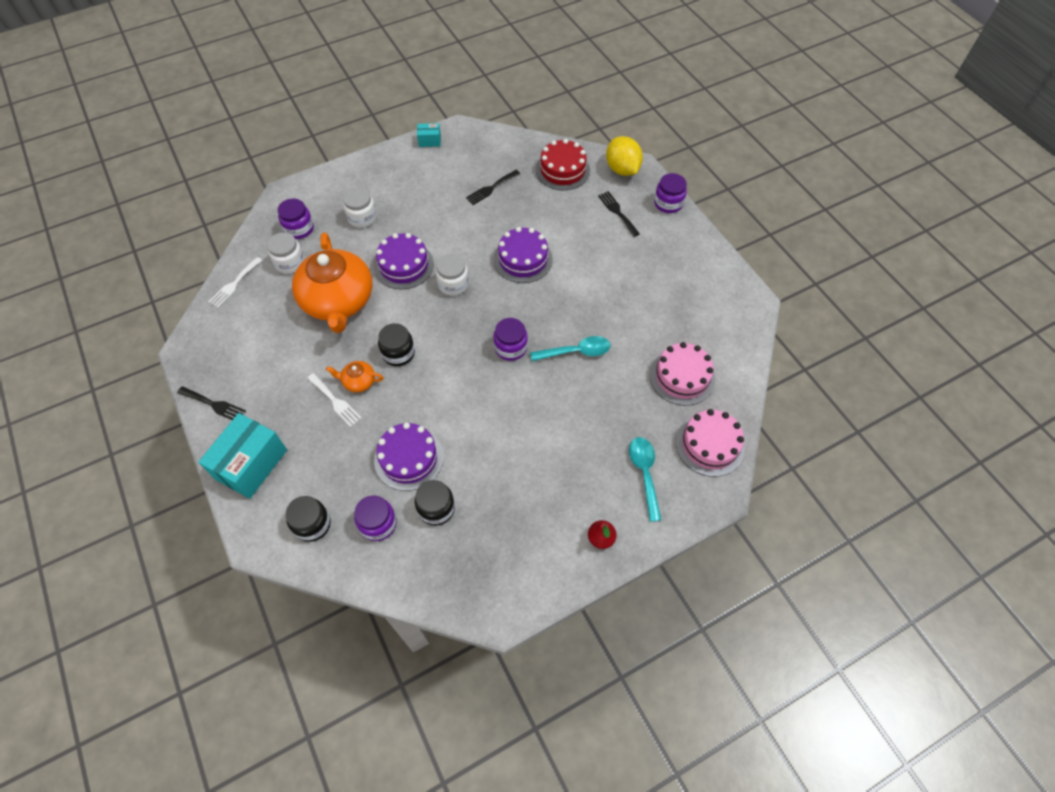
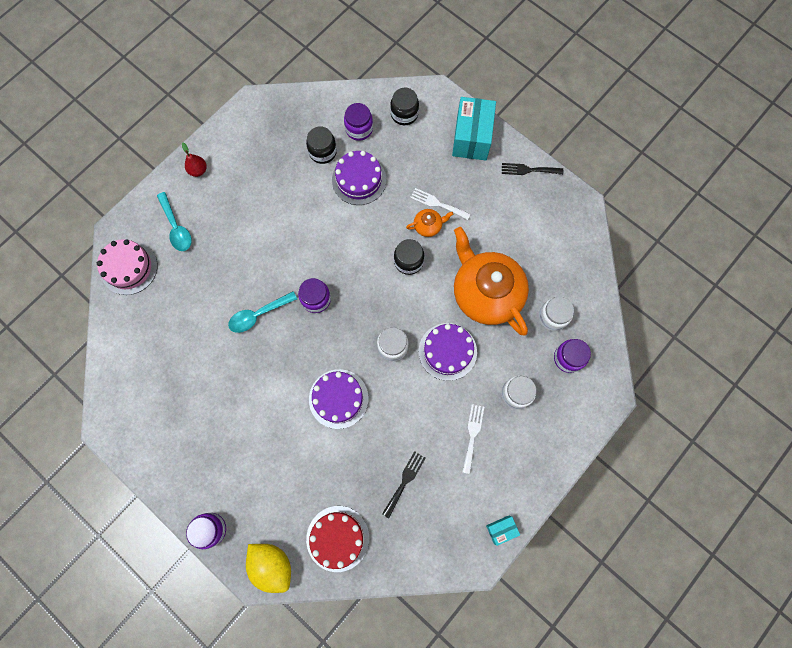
camera: 160 degrees right, 15 degrees up
(234, 284) = (586, 277): white fork -> white fork (472, 435)
(617, 212) = (262, 496): black fork -> none
(682, 377) = (161, 322): pink cake -> none

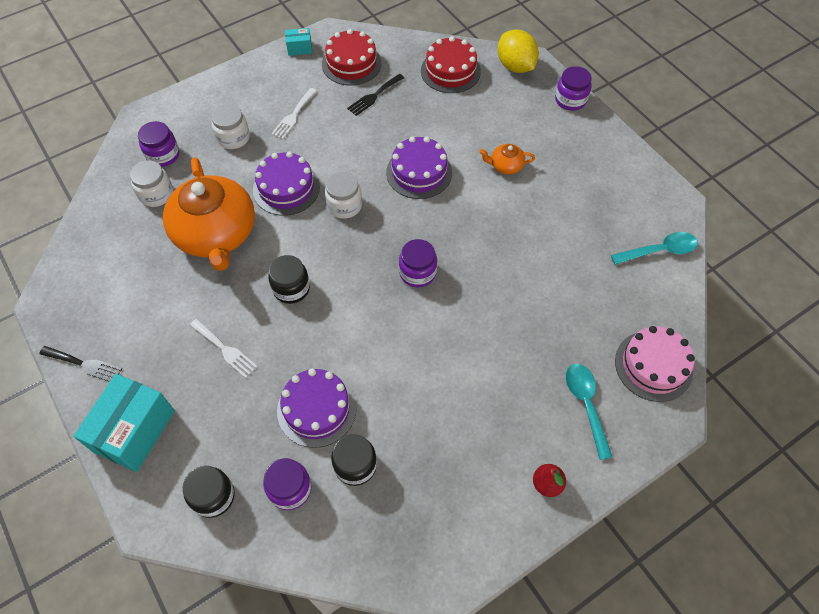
camera: 165 degrees left, 15 degrees down
(258, 315) = (491, 272): turquoise spoon -> turquoise spoon (659, 251)
(428, 226) = (249, 324): orange teapot -> orange teapot (505, 166)
(441, 521) = (351, 63): none -> red cake

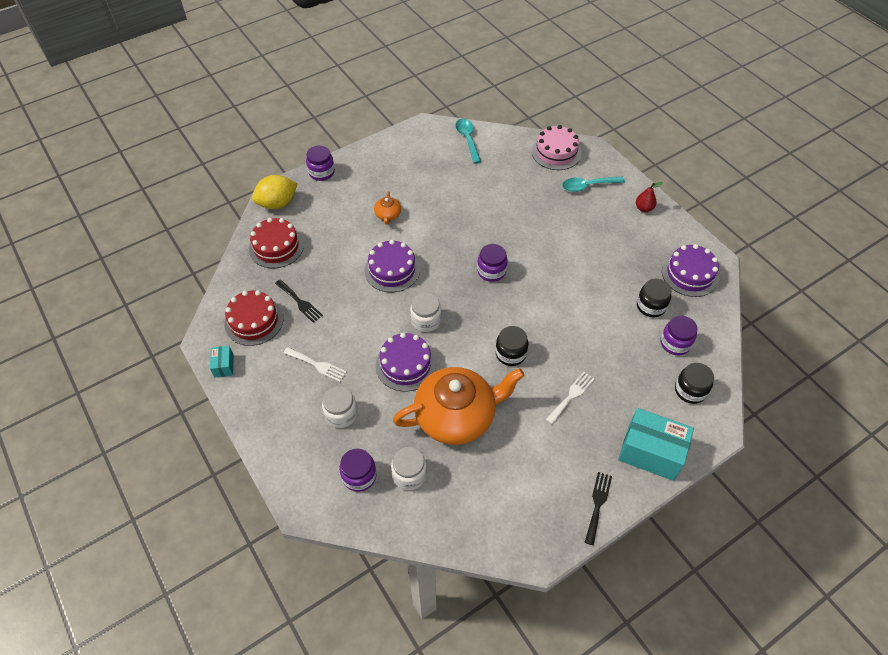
camera: 90 degrees left, 5 degrees down
(317, 409) = (613, 330): purple cake -> purple cake (689, 274)

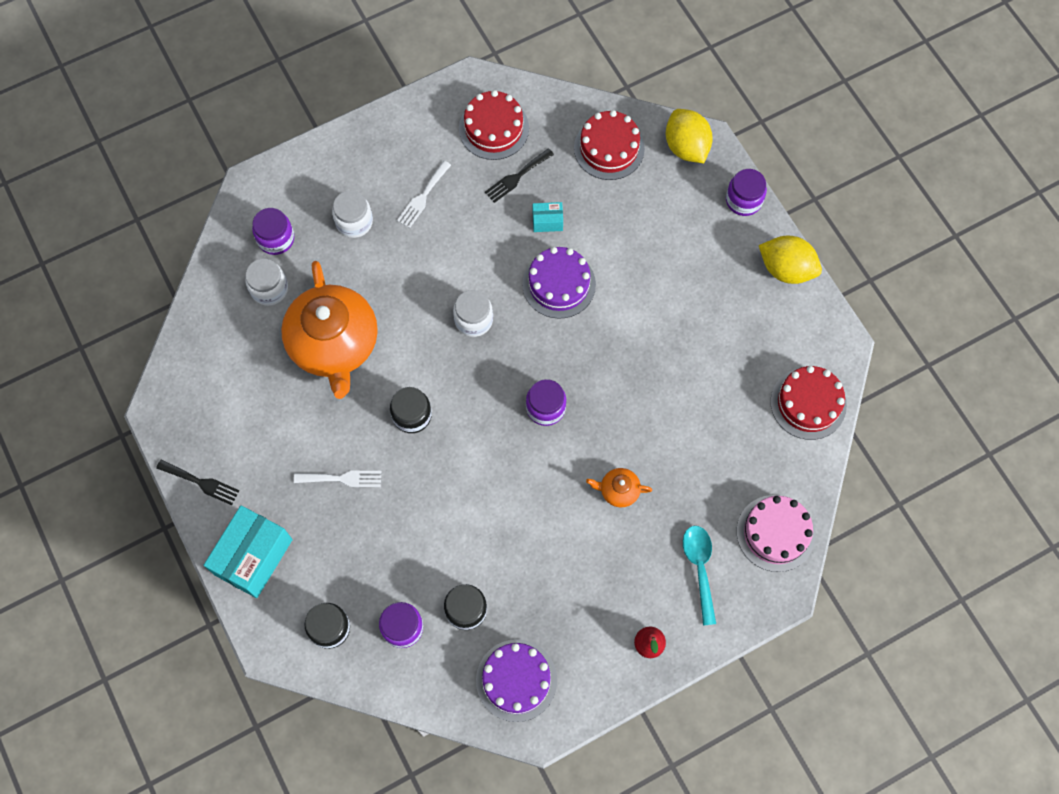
camera: 95 degrees right, 15 degrees up
(224, 366) = (434, 101): turquoise box -> turquoise box (547, 221)
(373, 151) = (786, 269): none -> yellow lemon
(388, 215) = (656, 283): orange teapot -> orange teapot (618, 490)
(405, 364) = (411, 293): purple cake -> none
(467, 139) = (808, 403): turquoise spoon -> red cake
(571, 396) = (342, 479): white fork -> white fork turned 45 degrees counterclockwise

